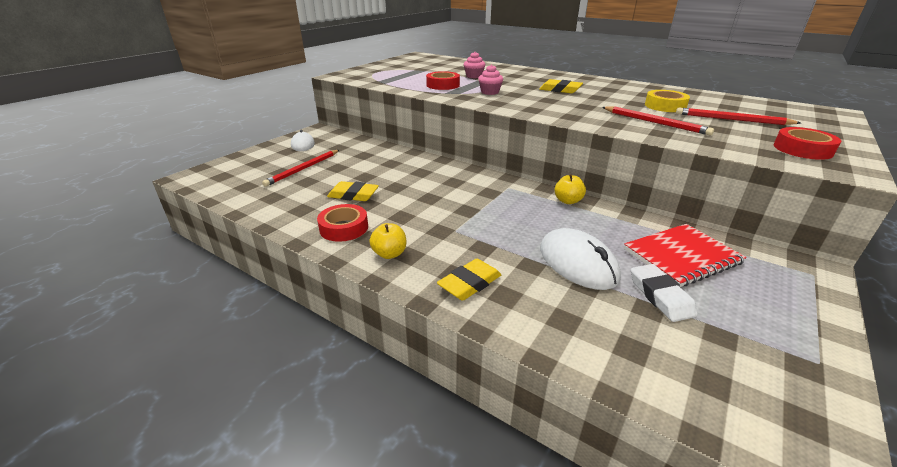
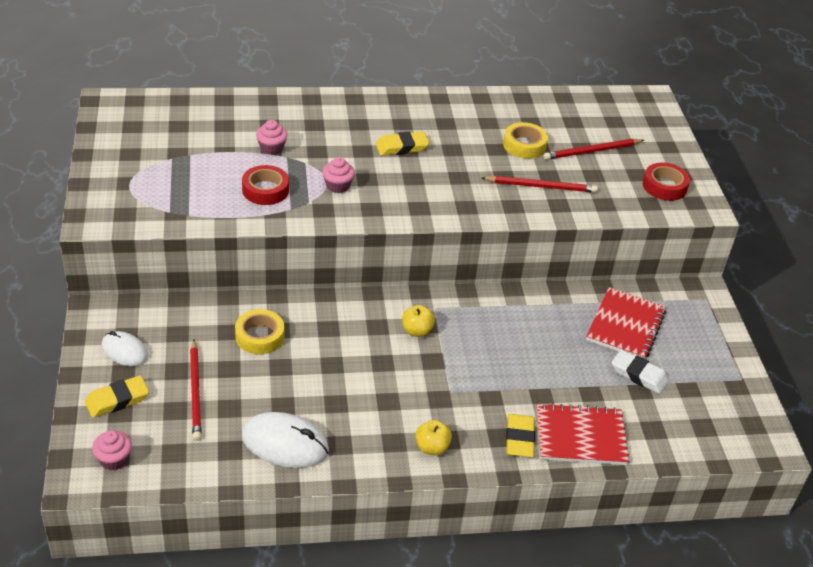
camera: 45 degrees left, 10 degrees up
(217, 177) = (114, 459): none -> pink cupcake
(344, 228) = (357, 444): red tape -> none
(353, 195) = (308, 399): yellow eraser -> yellow eraser (117, 400)
(376, 162) = (259, 336): none -> yellow tape
(533, 311) = (580, 436): none -> red notebook
(568, 201) = (500, 301): yellow apple -> yellow apple (417, 331)
(577, 263) = (568, 374): white mouse -> white mouse (285, 444)

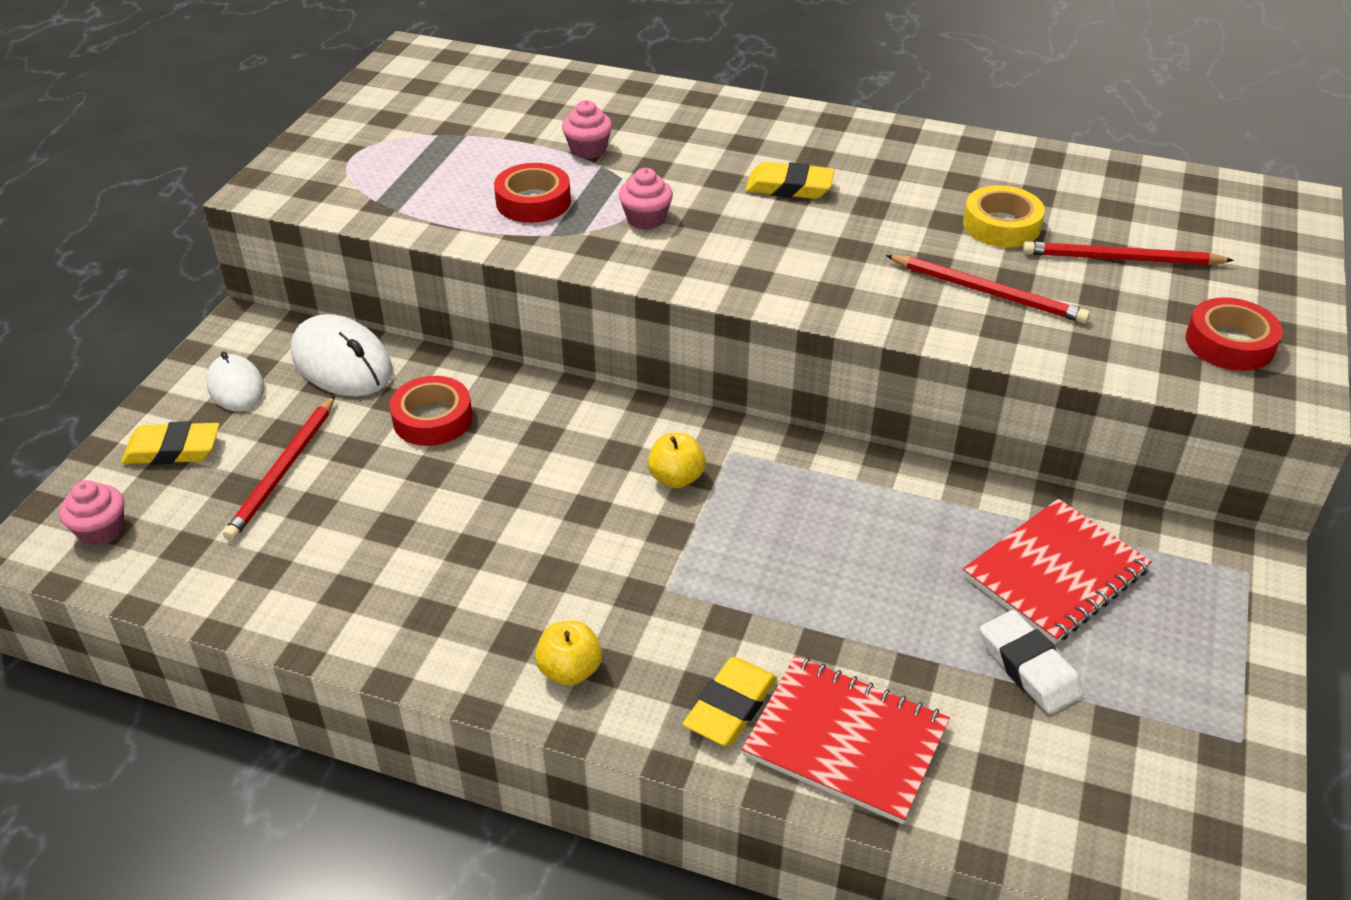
camera: 30 degrees right, 0 degrees up
(259, 336) = (432, 419): yellow tape -> red tape
(285, 444) = (348, 587): white mouse -> white mouse (342, 363)

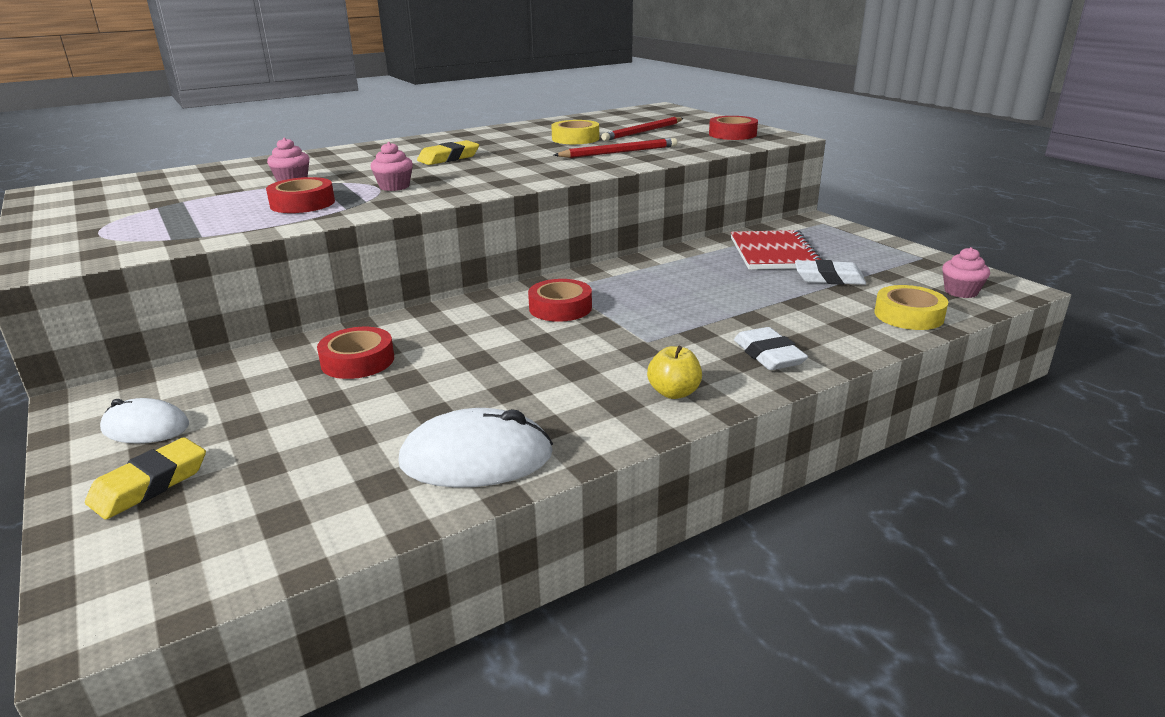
camera: 50 degrees left, 15 degrees down
(101, 530) = (167, 562): pink cupcake -> pink cupcake (961, 292)
(283, 471) = (288, 437): red pencil -> none
(342, 363) = (225, 374): white mouse -> white mouse (476, 458)
(676, 478) = (560, 308): yellow apple -> red tape
(730, 707) = (768, 355): yellow eraser -> white eraser
(845, 741) = (831, 334): red notebook -> none
(989, 798) = (908, 315): none -> yellow tape

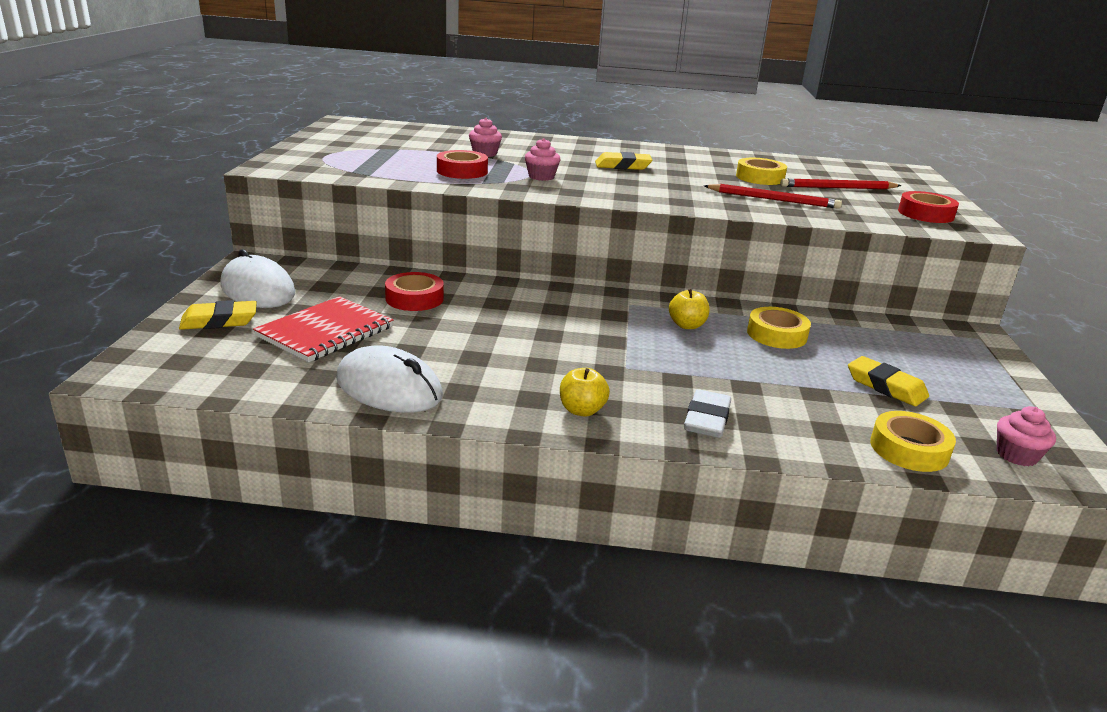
camera: 35 degrees right, 0 degrees up
(145, 427) = (258, 290): white mouse -> white mouse, size x1.58
(560, 308) = (601, 317): red tape -> none
(636, 287) = (687, 325): none -> yellow apple
(707, 269) = (776, 334): none -> yellow tape
(773, 253) = (869, 345): red notebook -> red notebook (325, 332)
(829, 278) = (886, 386): white eraser -> yellow eraser

